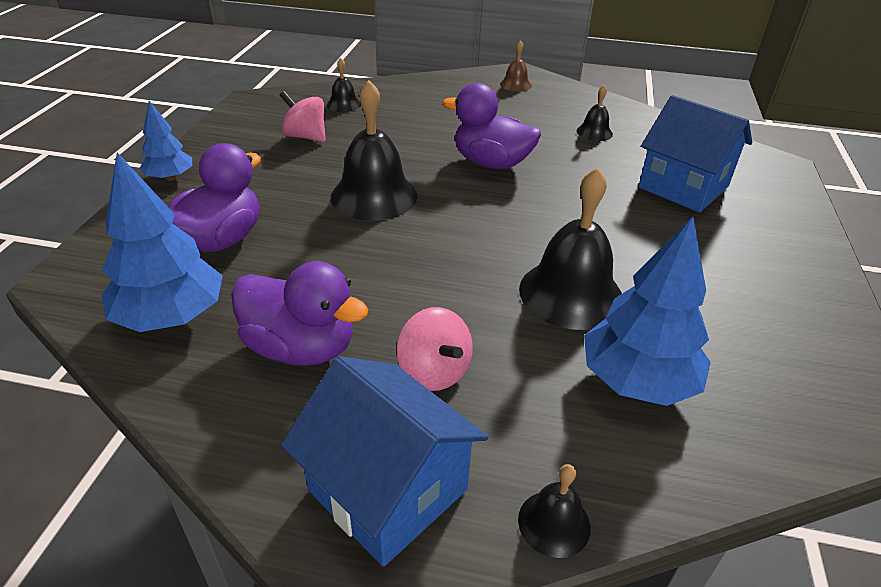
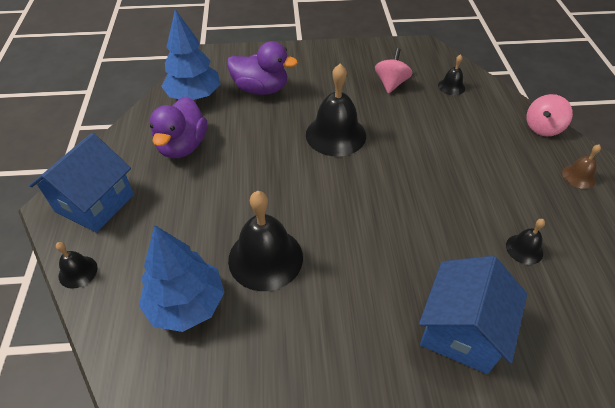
camera: 75 degrees right, 10 degrees up
(170, 178) = (311, 50): blue tree -> none
(434, 371) = (175, 202): pink spinning top -> pink spinning top (542, 128)
(491, 163) = (417, 185): purple duck -> none

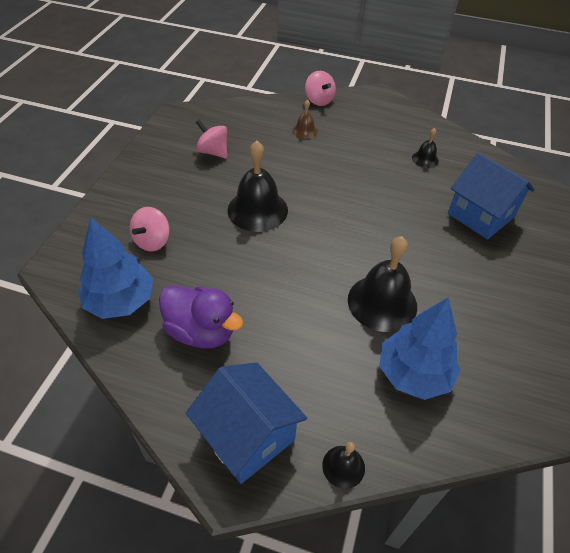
camera: 70 degrees left, 0 degrees up
(261, 89) = (152, 241): purple duck -> pink spinning top
(451, 86) = (242, 121): black bell -> none
(579, 176) = (373, 107): brown bell -> brown bell (305, 131)

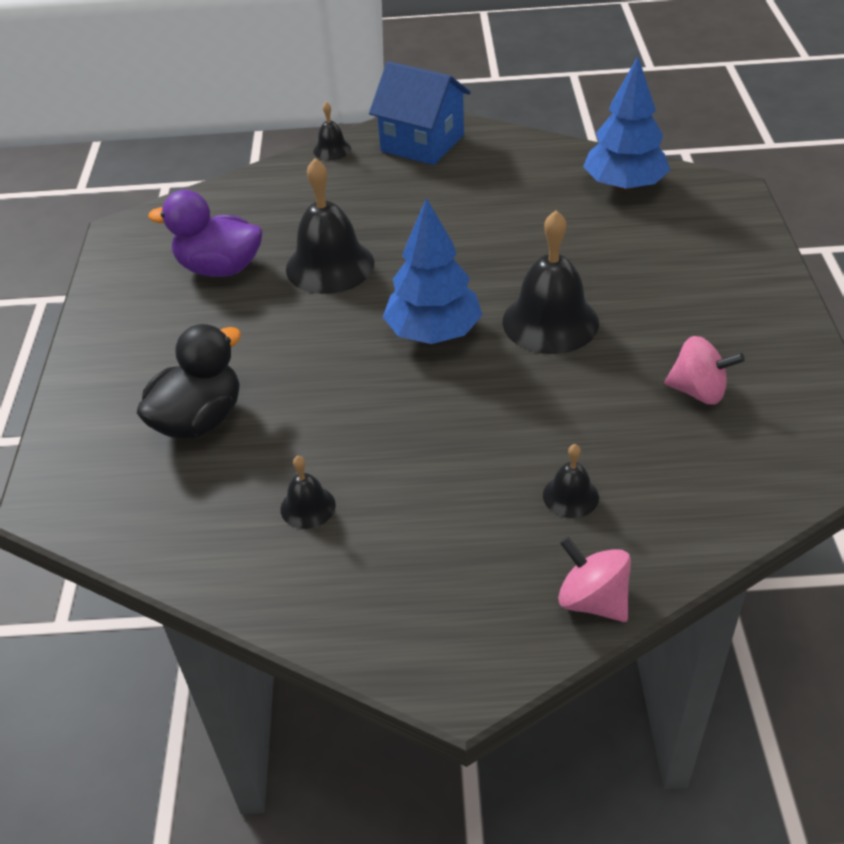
camera: 165 degrees right, 5 degrees down
(152, 241) = (652, 244): pink spinning top -> none
(201, 331) = (517, 188): purple duck -> purple duck (220, 268)
(305, 131) = (570, 496): brown bell -> black bell
(413, 373) = (281, 217): blue tree -> blue tree (434, 333)
(480, 215) = (199, 420): blue house -> black duck

